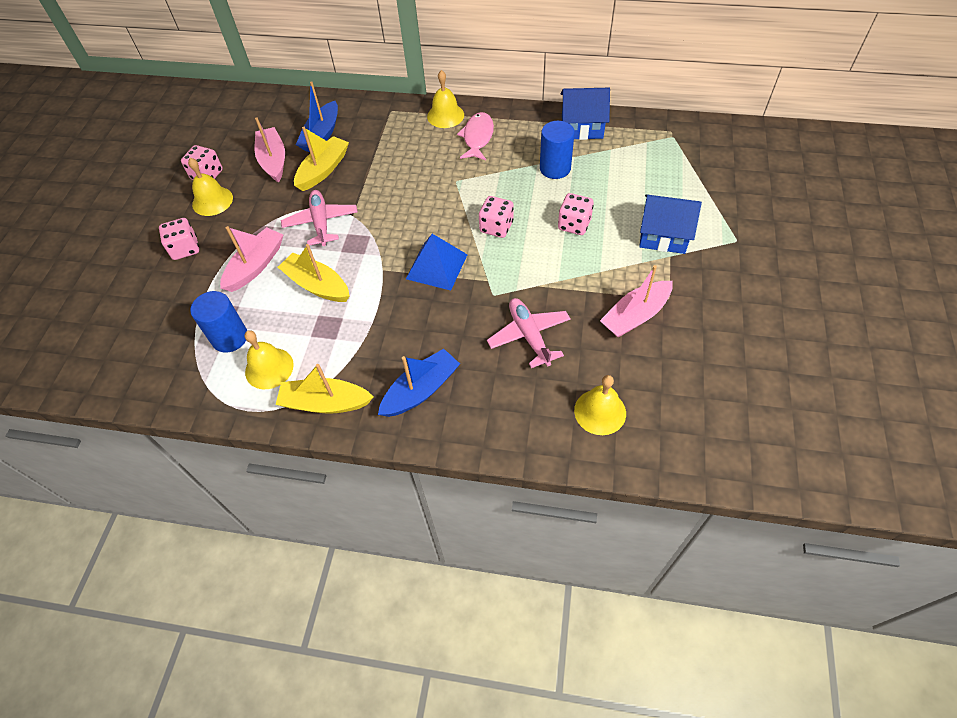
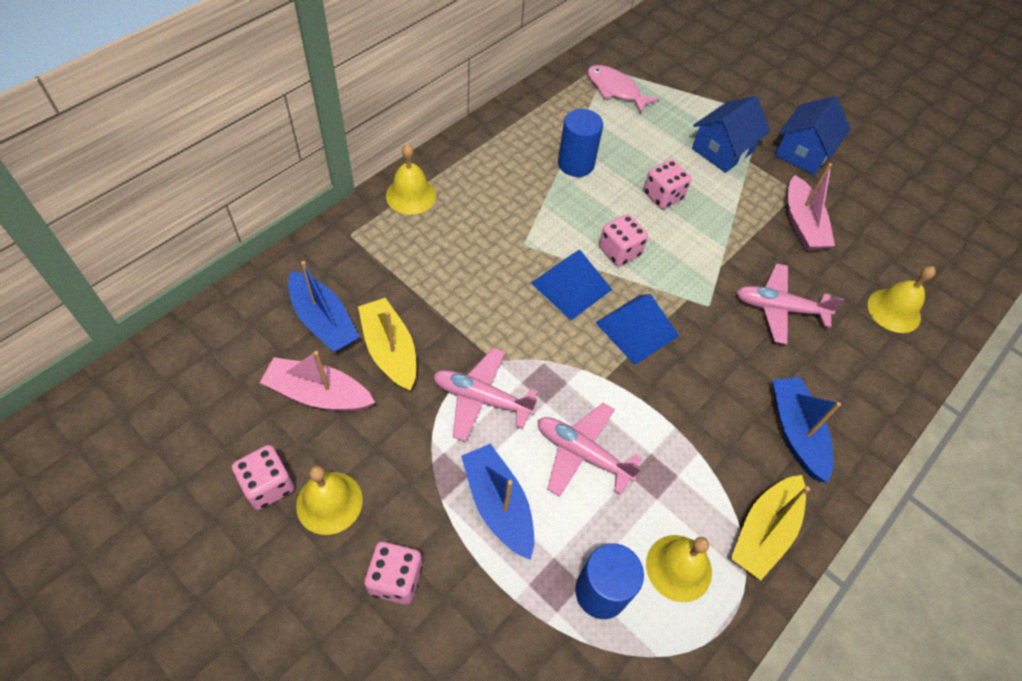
camera: 65 degrees left, 0 degrees up
(256, 266) = (498, 505): pink boat -> blue boat
(317, 285) = (582, 453): yellow boat -> pink plane
(442, 218) = (571, 286): none -> blue pyramid
(477, 137) = (473, 191): pink fish -> pink fish (615, 90)
(582, 127) = (536, 113): blue house -> blue house (803, 152)

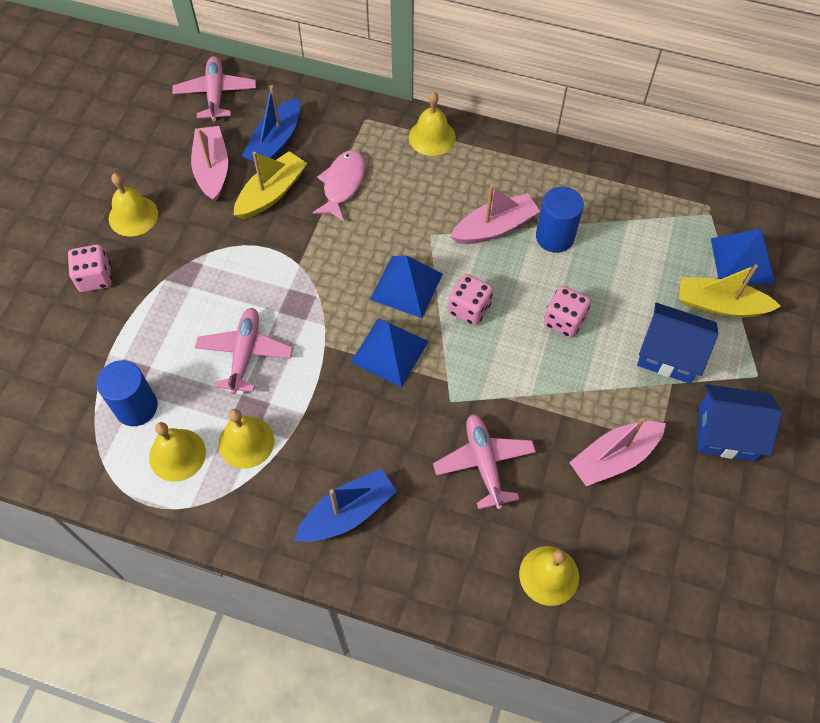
camera: 70 degrees right, 5 degrees up
(268, 485) = (130, 177): pink dice -> none
(481, 398) = (260, 268): pink plane -> pink plane (216, 94)
(498, 505) = (176, 315): blue boat -> none
(543, 197) = (495, 227): none -> pink boat
(615, 90) = (684, 232): pink fish -> pink fish (342, 184)
(658, 73) = (742, 260): none -> blue pyramid
(688, 492) = (246, 442): none -> yellow bell
(764, 531) = (236, 510): yellow boat -> yellow boat (720, 305)

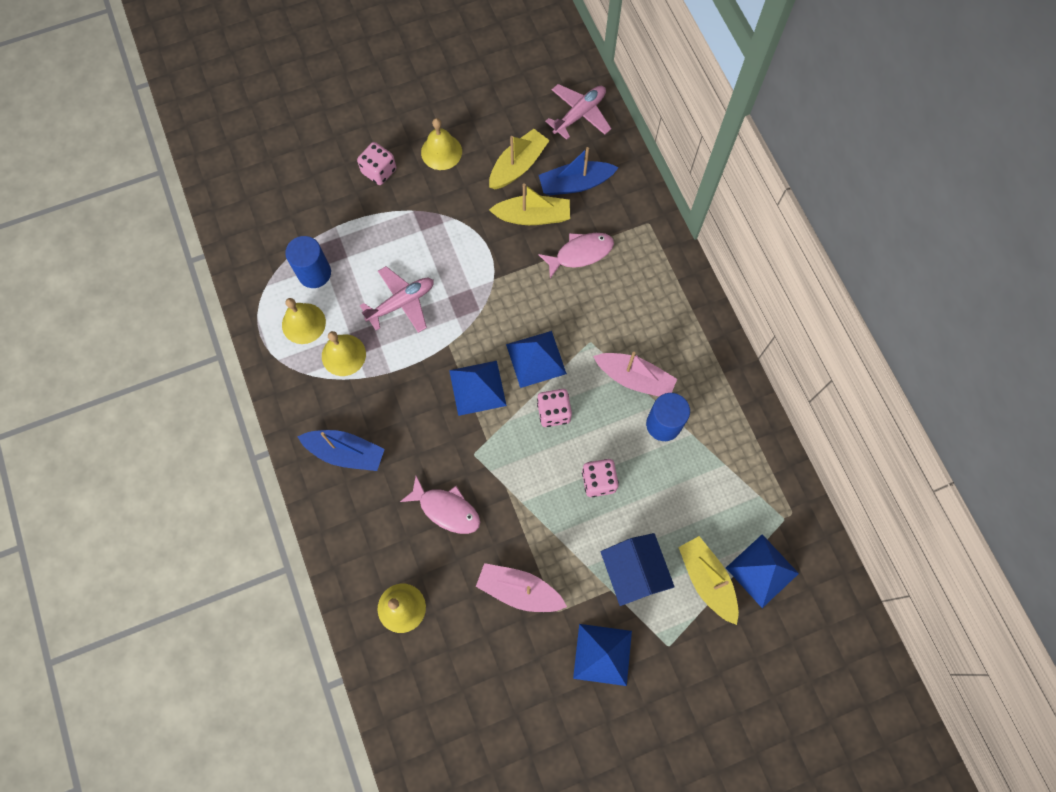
camera: 50 degrees right, 10 degrees up
(212, 169) = (518, 165): pink boat -> yellow boat
(432, 137) = (674, 278): yellow bell -> none
(484, 463) = (446, 509): pink plane -> pink fish
(726, 432) = (602, 654): blue house -> blue pyramid

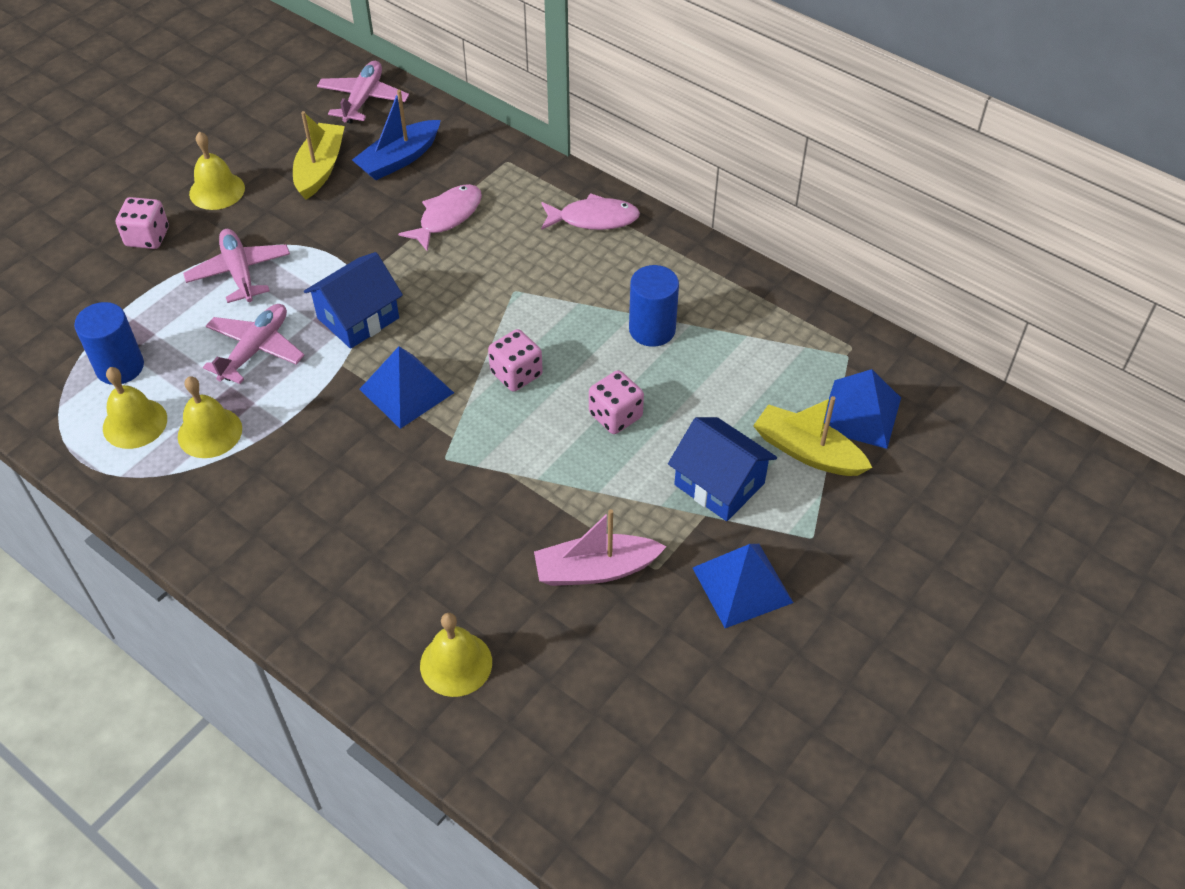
camera: 30 degrees left, 20 degrees down
(346, 453) = (275, 532): blue boat -> none
(422, 232) = (239, 272): none -> pink plane
(446, 509) = (447, 530): pink fish -> pink fish (594, 219)
(477, 311) = (358, 318): none -> blue house
(533, 216) = (368, 206): yellow boat -> none
(536, 359) = (460, 333): blue pyramid -> none
(635, 378) = (589, 302): pink boat -> none

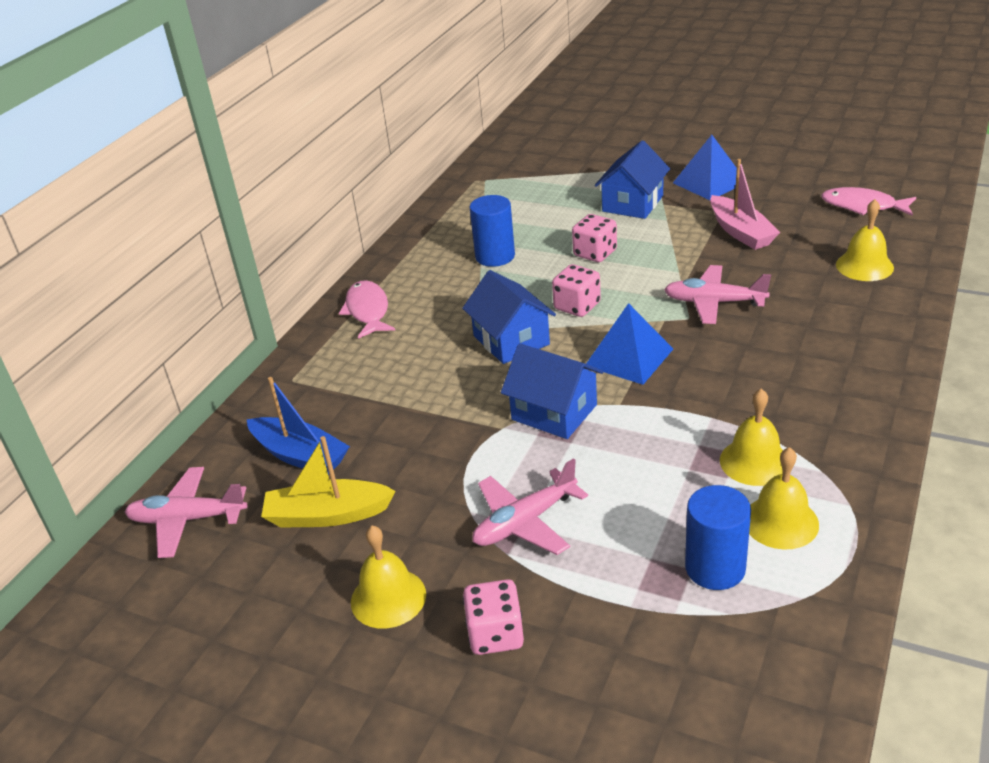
camera: 100 degrees left, 15 degrees down
(255, 349) = (631, 468): pink plane -> pink plane (714, 302)
(447, 217) = (388, 396): pink fish -> pink fish (862, 206)
(484, 311) = (511, 340): none -> blue house
(807, 452) = (583, 180): yellow boat -> none
(860, 413) = (538, 168): blue pyramid -> none

